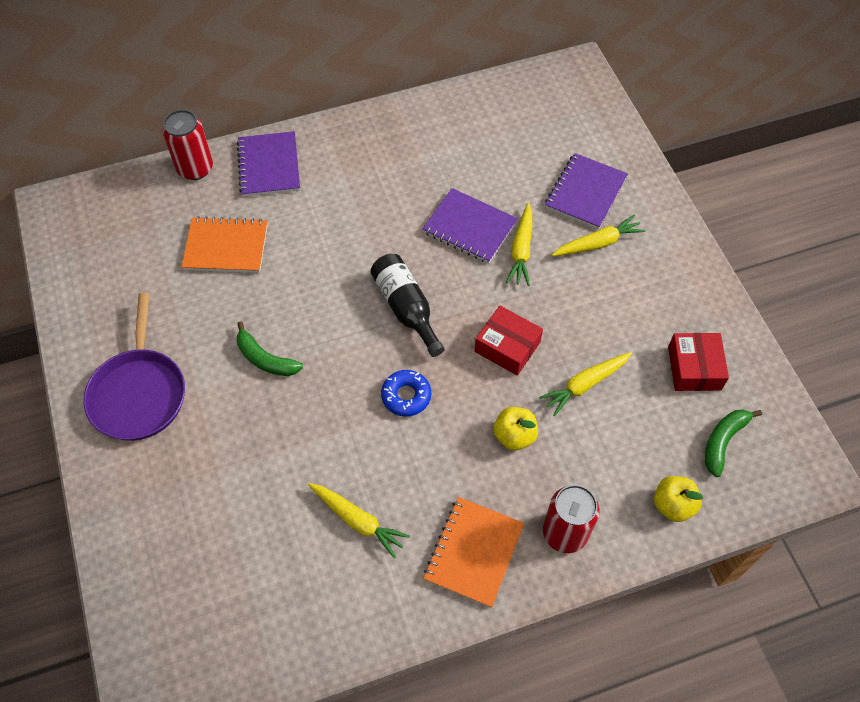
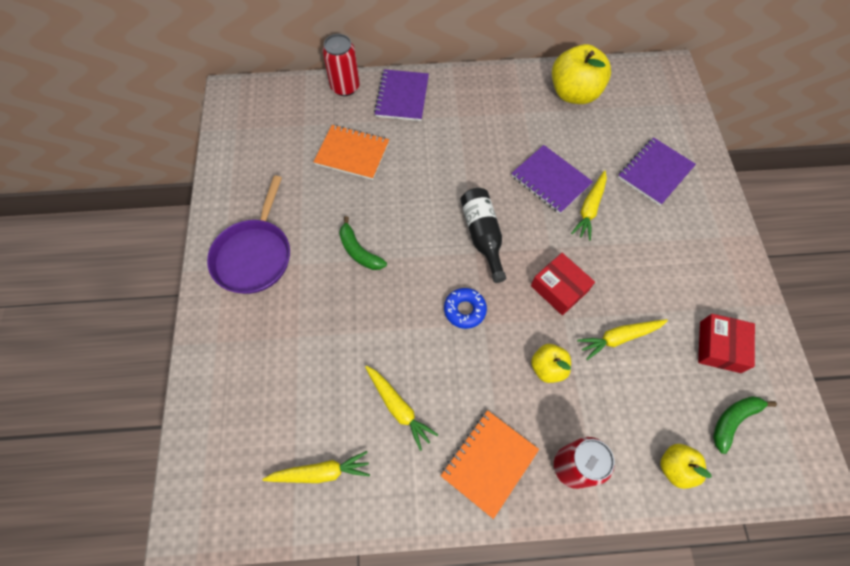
camera: 15 degrees right, 5 degrees up
(473, 120) = (574, 93): none -> yellow apple
(598, 243) = (656, 217): yellow carrot -> yellow carrot (321, 472)

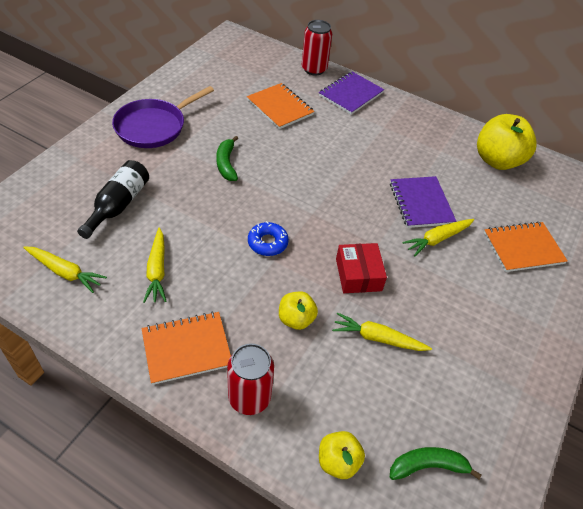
camera: 30 degrees right, 15 degrees down
(482, 236) = (328, 206): black bottle -> black bottle (118, 205)
(655, 172) = (523, 248): purple notebook -> orange notebook
(720, 347) = (467, 404): red box -> none

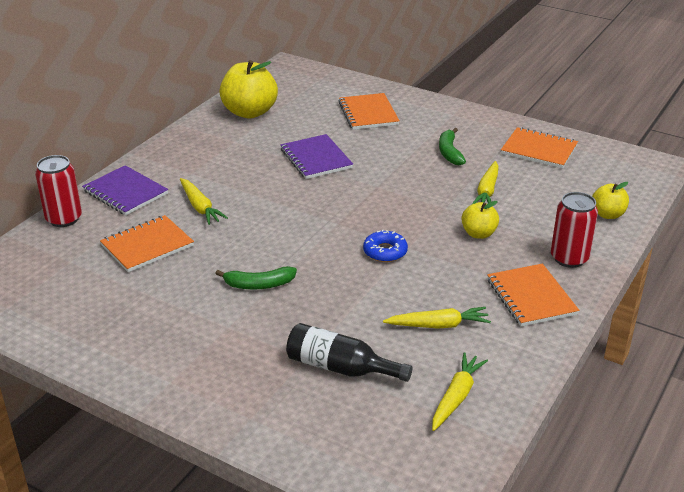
camera: 85 degrees left, 15 degrees down
(153, 127) = (181, 353): purple pan -> none
(358, 275) = (417, 198): red box -> none
(421, 203) = (316, 159): purple notebook -> purple notebook turned 75 degrees clockwise
(428, 466) = (594, 176): green banana -> green banana (449, 152)
(437, 239) = (364, 154): yellow carrot -> yellow carrot (200, 207)
(481, 409) = (539, 150): none -> orange notebook

